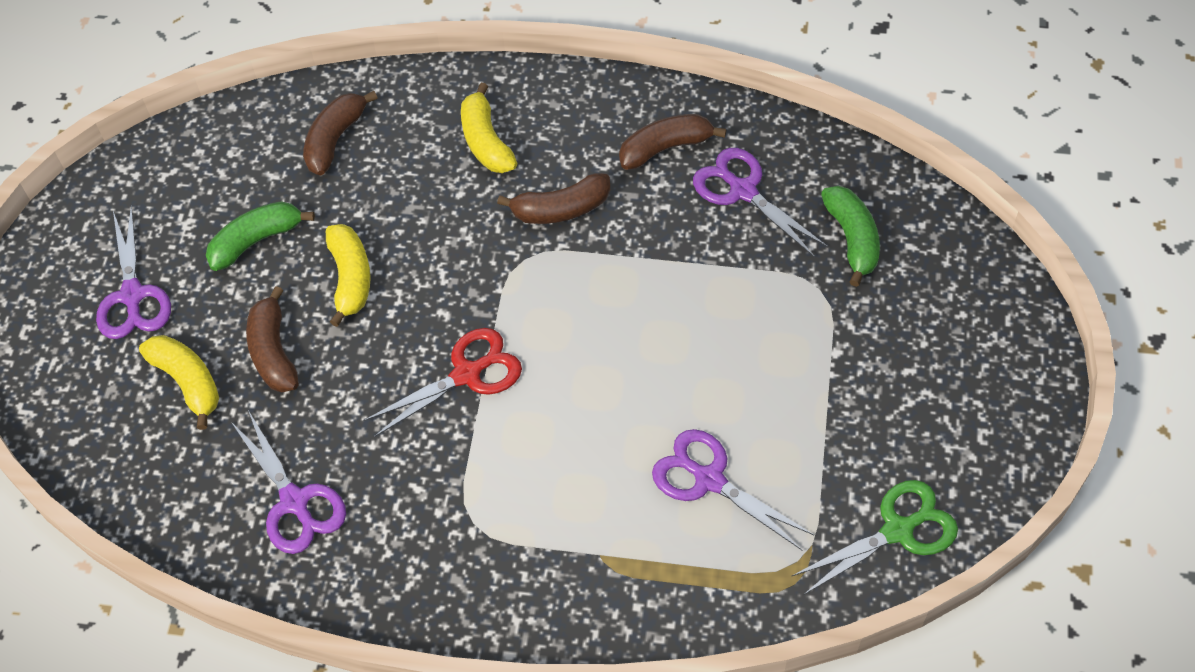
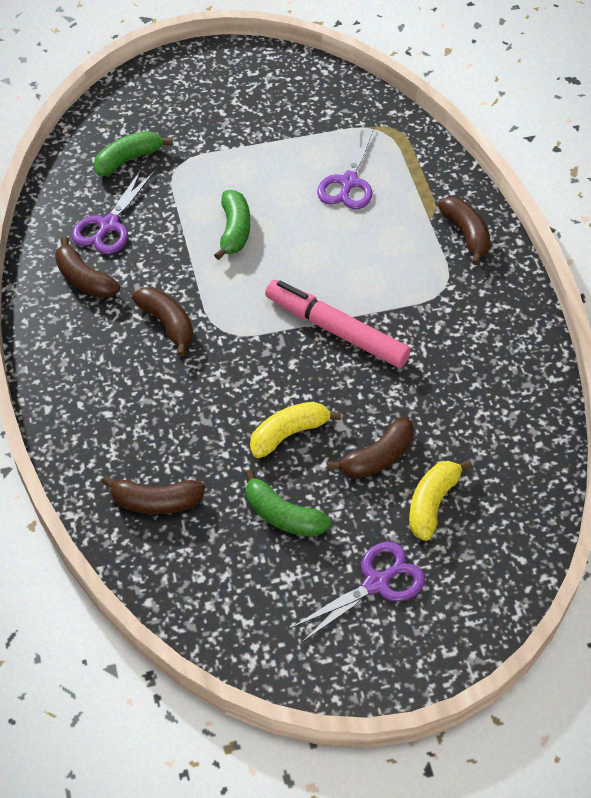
camera: 115 degrees left, 5 degrees down
(294, 502) = (487, 392): purple scissors -> none
(467, 374) = (336, 330): red scissors -> pink marker
(486, 141) = (119, 394): yellow banana -> none
(551, 590) = (466, 234): none -> brown banana
(677, 318) = (234, 231): none -> green banana
(898, 530) = (336, 94): green scissors -> none

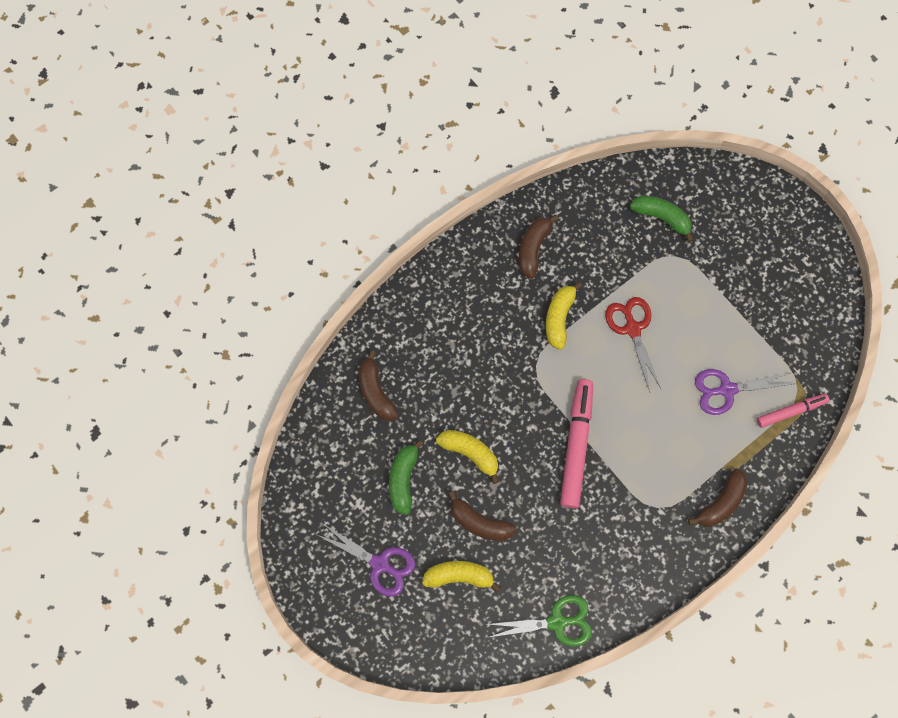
camera: 65 degrees right, 20 degrees up
(108, 225) = (590, 238): purple scissors -> none
(167, 324) = (522, 325): brown banana -> none
(180, 288) = (559, 318): none -> yellow banana
(234, 231) = (632, 328): green banana -> red scissors
(400, 144) = (790, 411): none -> pink marker
(531, 428) = (557, 622): none -> green scissors

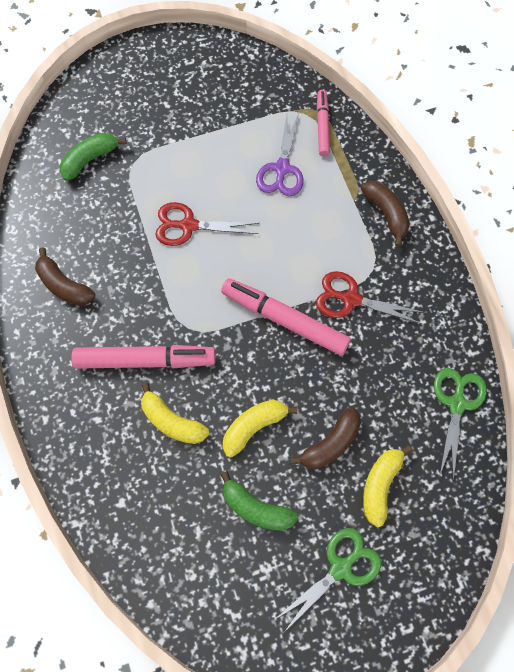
camera: 70 degrees left, 5 degrees down
(376, 392) = (147, 505): brown banana -> none
(380, 564) = (340, 568): purple scissors -> green scissors
(493, 342) = (145, 360): none -> pink marker
(559, 318) = (148, 288): yellow banana -> yellow banana (172, 421)
(619, 497) = (351, 299): none -> red scissors

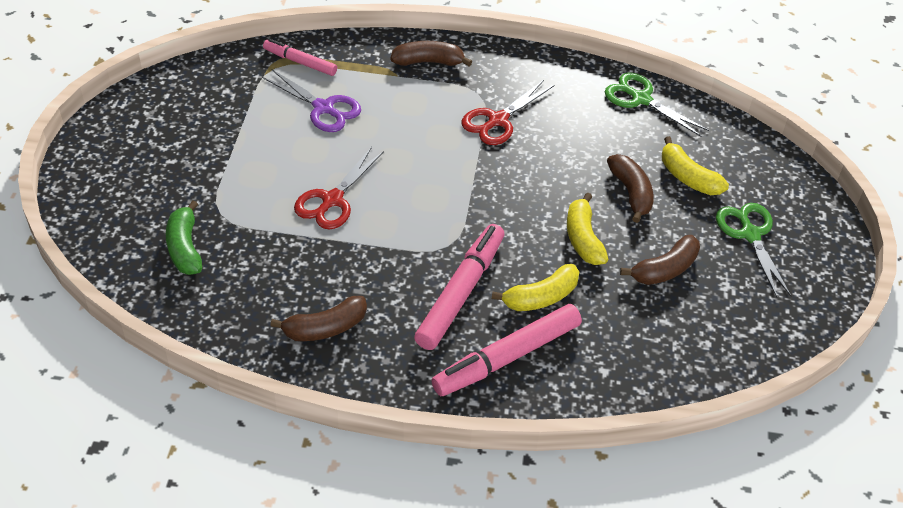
camera: 65 degrees left, 20 degrees down
(256, 508) = (664, 269): green banana -> brown banana
(284, 320) = (488, 173): pink marker -> pink marker (507, 357)

